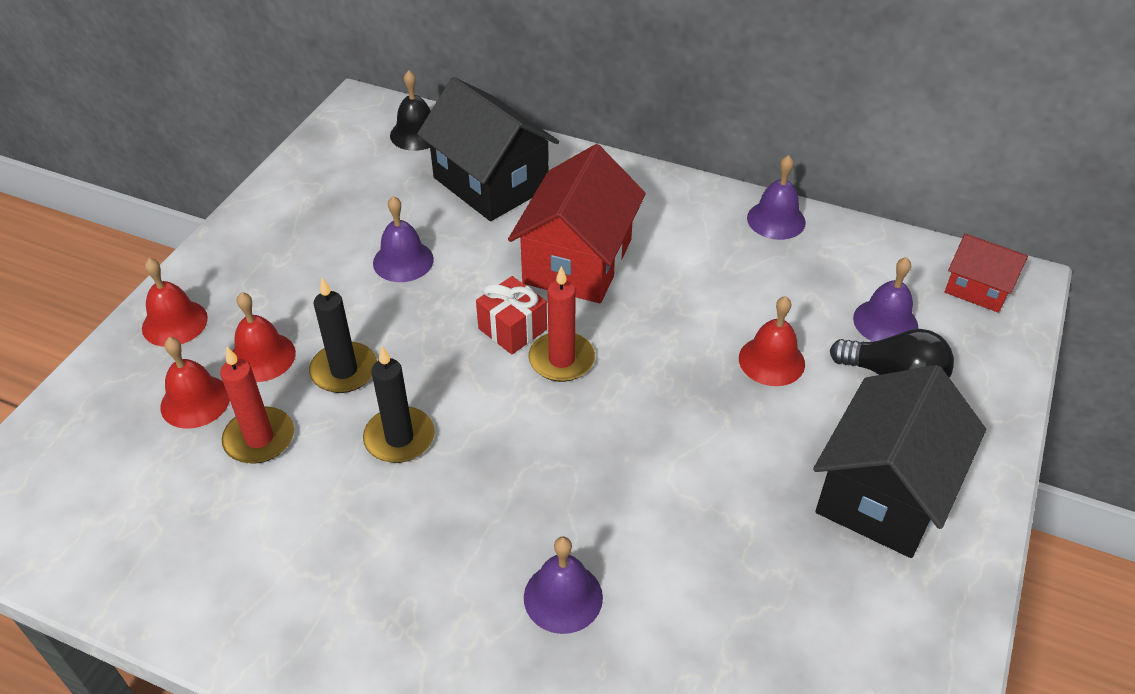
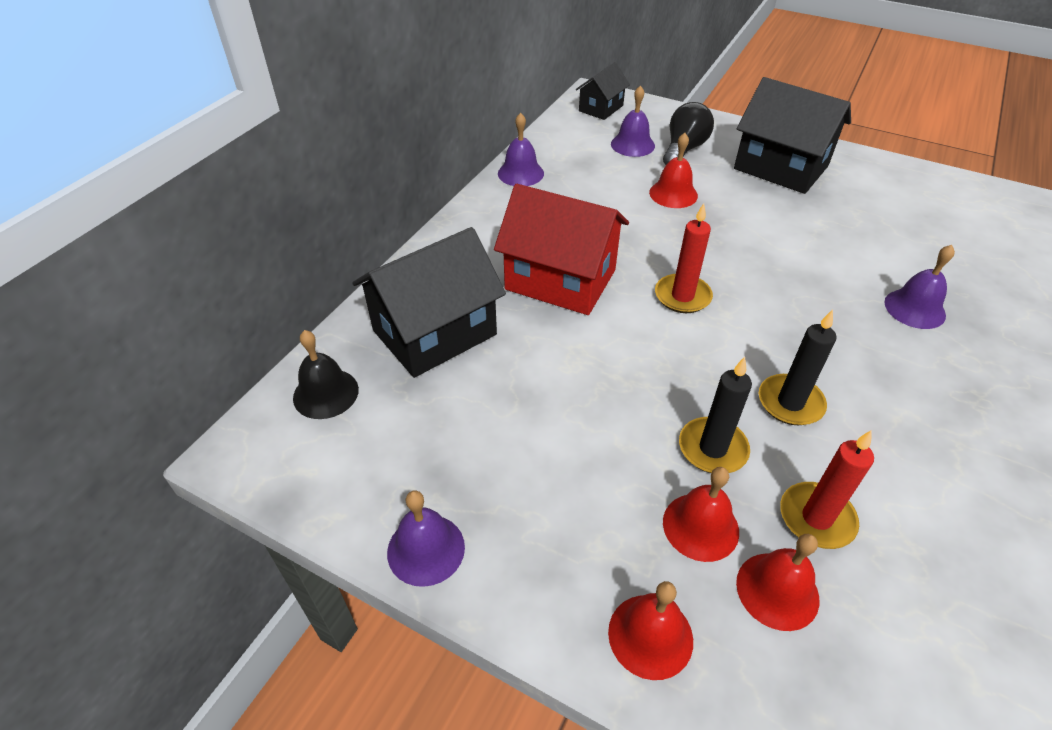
camera: 85 degrees left, 0 degrees up
(403, 261) = (549, 403): purple bell -> purple bell (426, 549)
(512, 329) = (647, 324): red gift -> none
(978, 288) = (601, 108): red house -> black house

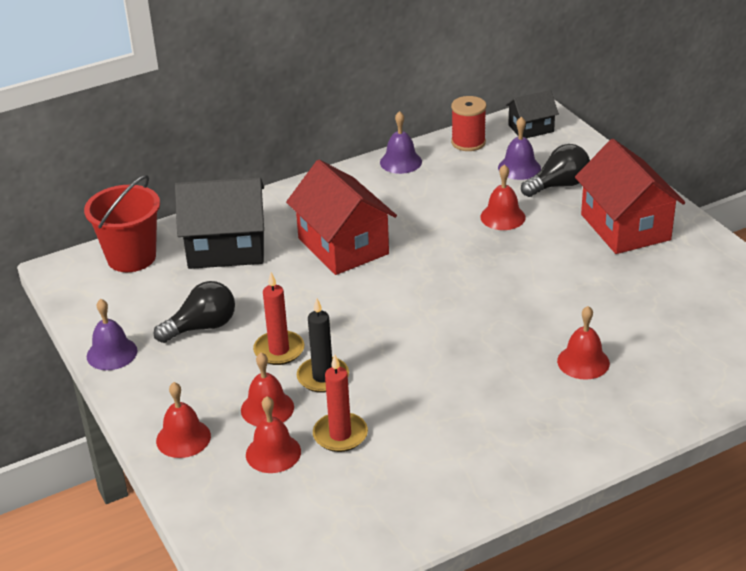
camera: 35 degrees right, 10 degrees down
(326, 393) = (131, 257): black bell -> red bucket
(507, 450) = (202, 327): none -> black light bulb
(562, 136) = (468, 142): none -> red spool
(682, 296) = (416, 288): red candle -> red candle (279, 350)
(781, 167) = (625, 227): black house -> red house
(790, 402) = (406, 376): black candle -> none
(914, 308) = (583, 362): purple bell -> red bell

